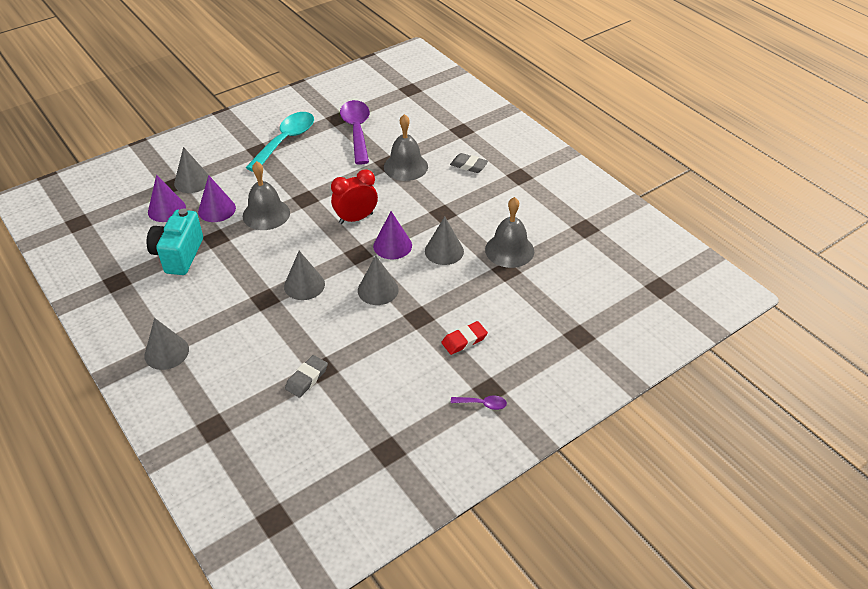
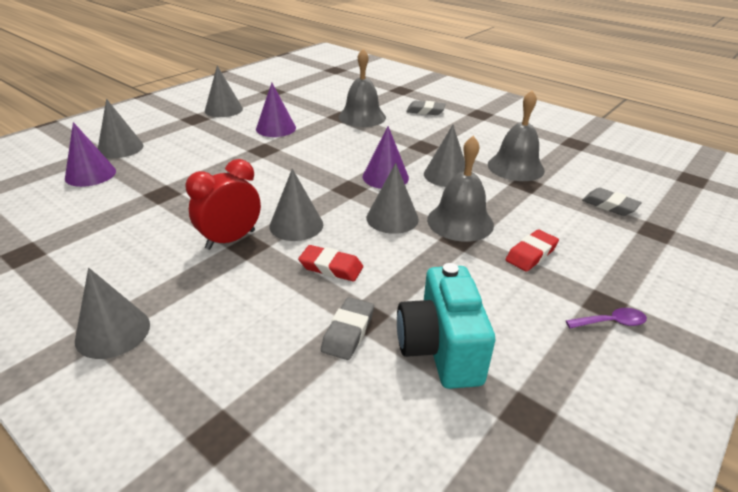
camera: 15 degrees left, 10 degrees down
(179, 255) = (114, 215): turquoise camera -> turquoise camera (440, 349)
(217, 209) = (157, 168): purple cone -> purple cone (276, 128)
(266, 214) = (221, 166): grey bell -> grey bell (460, 222)
(286, 141) = (223, 109): turquoise spoon -> grey cone
(315, 327) = (331, 267): none -> red eraser
(356, 218) = (330, 159): red clock -> red clock (230, 240)
(357, 130) = (297, 97): purple spoon -> none
(560, 304) = (609, 205): none -> grey eraser

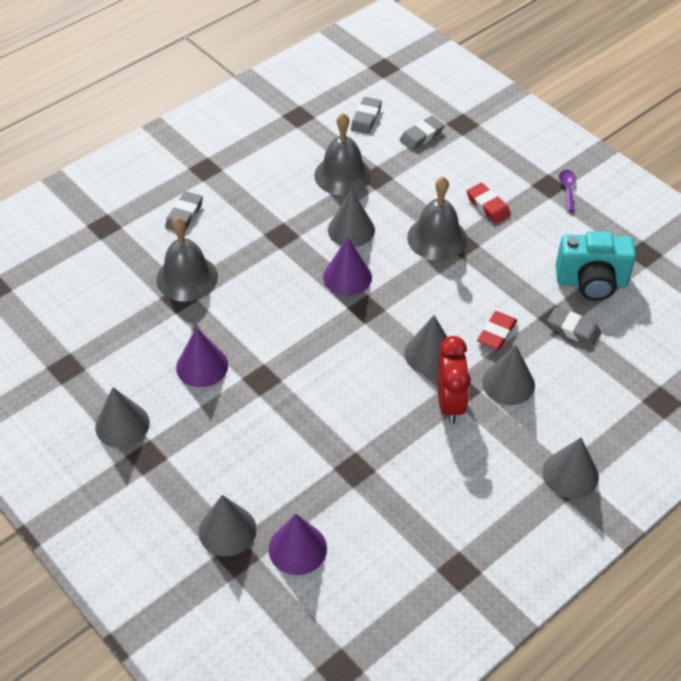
camera: 80 degrees left, 15 degrees up
(230, 240) = (450, 403): red clock -> red clock turned 150 degrees counterclockwise
(392, 218) = (426, 283): grey cone -> grey cone (508, 383)
(604, 174) = (366, 118): none -> grey eraser

